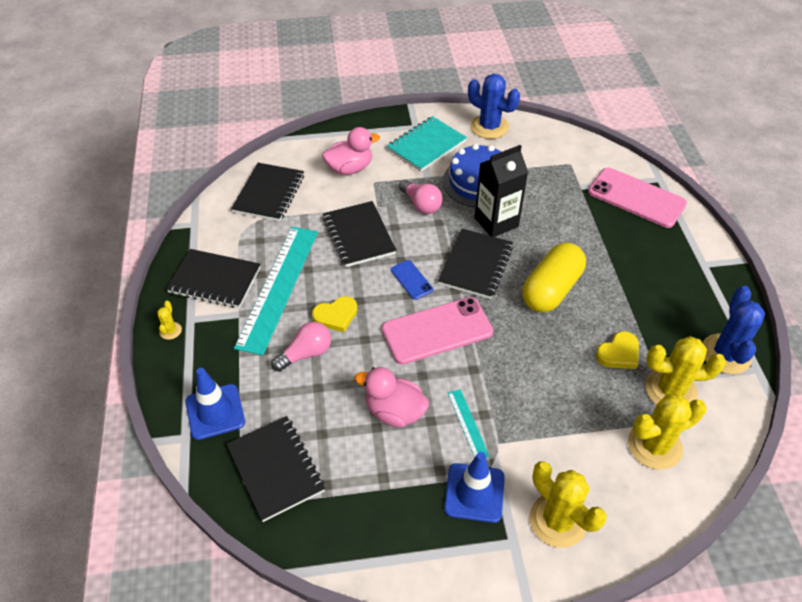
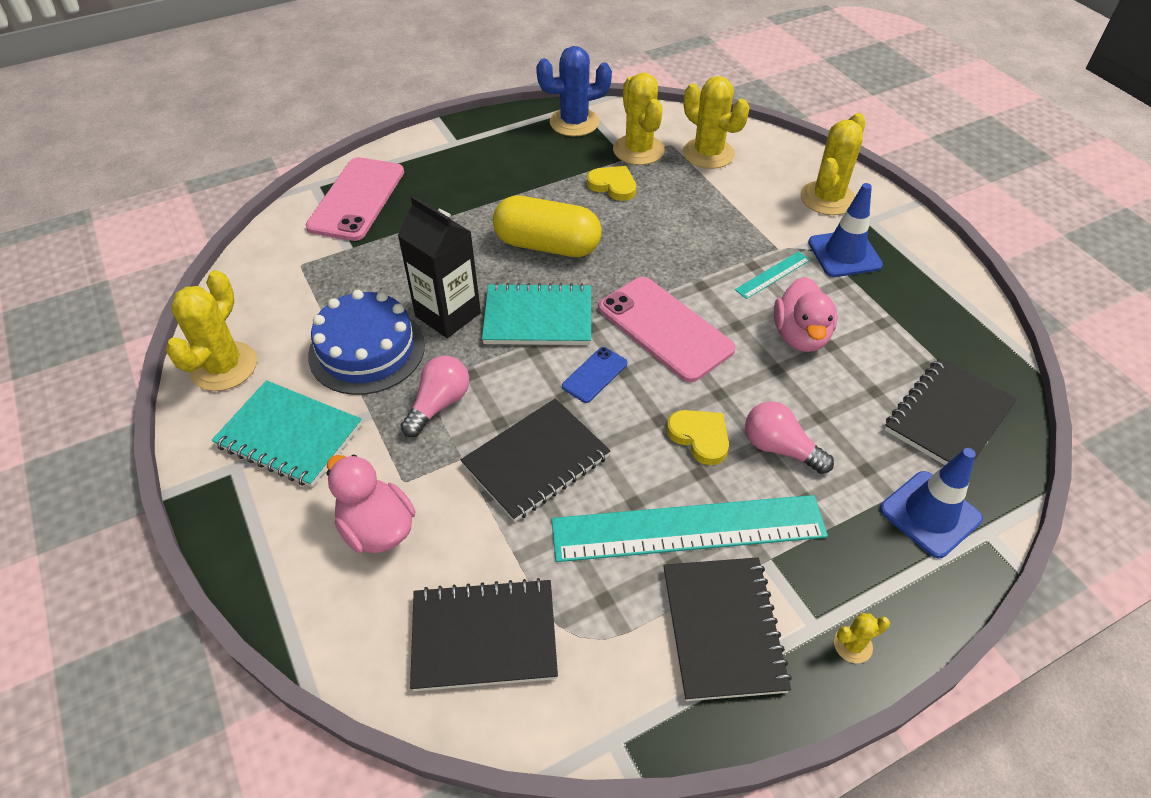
camera: 110 degrees left, 0 degrees up
(476, 265) = (538, 317): black notebook -> turquoise notebook
(489, 127) = (224, 366): blue cactus -> yellow cactus

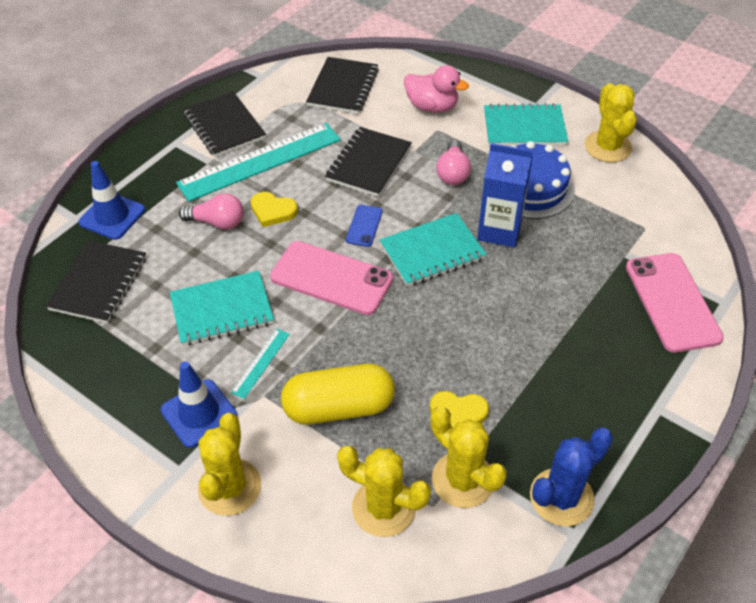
camera: 155 degrees right, 0 degrees up
(448, 314) = (499, 230): black carton -> blue carton
(484, 636) = (343, 88): black notebook -> black notebook turned 45 degrees counterclockwise
(547, 245) = (471, 318): yellow capsule -> yellow capsule (339, 407)
(800, 336) = (222, 310): pink duck -> turquoise notebook
(852, 645) = (154, 141): yellow cactus -> none

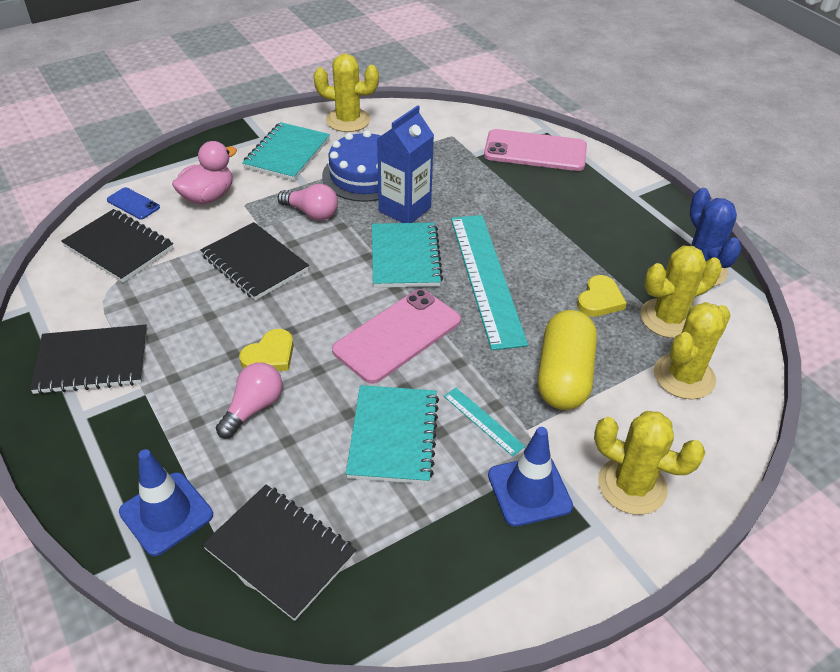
camera: 70 degrees left, 5 degrees down
(260, 161) = (181, 345): turquoise ruler -> turquoise ruler (486, 278)
(364, 226) = (340, 292): blue phone -> blue phone (133, 204)

